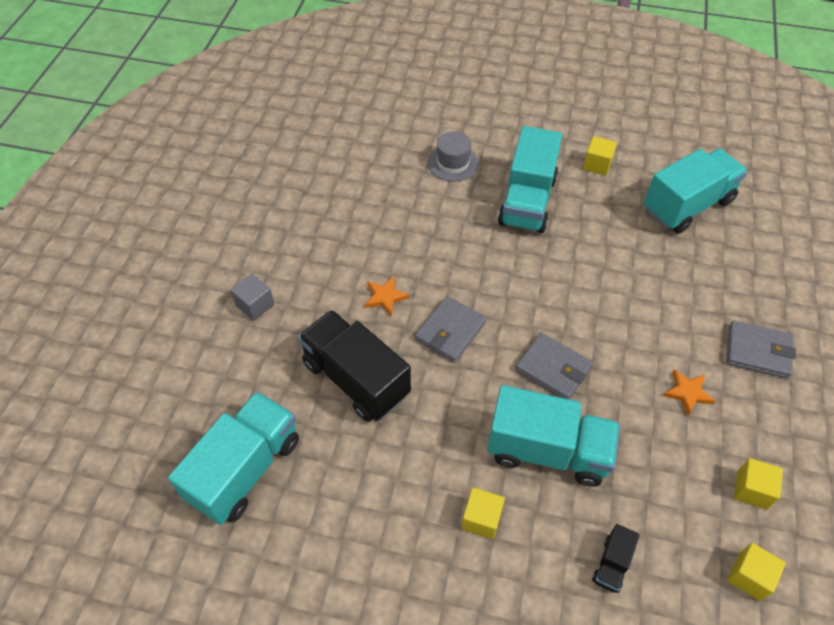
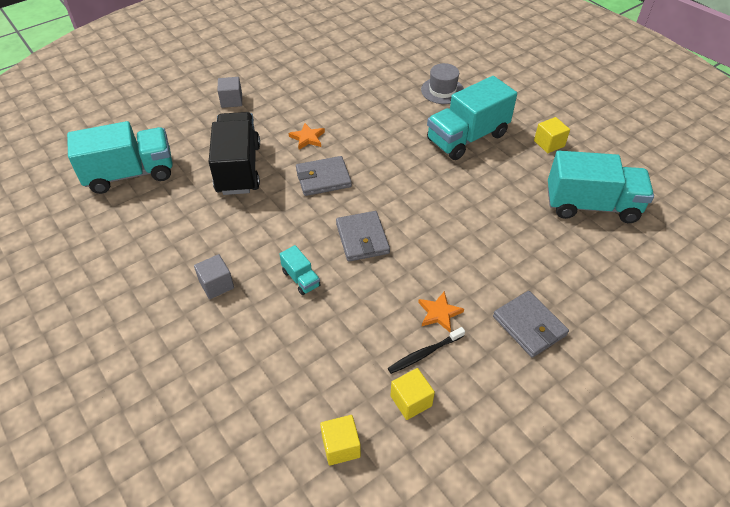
camera: 40 degrees right, 5 degrees down
(481, 519) = (216, 285): yellow cube -> grey cube
(547, 450) = (301, 279): turquoise truck -> turquoise truck, size x0.44
(612, 564) = (260, 367): black truck -> none
(716, 439) = (425, 353): none -> black toothbrush

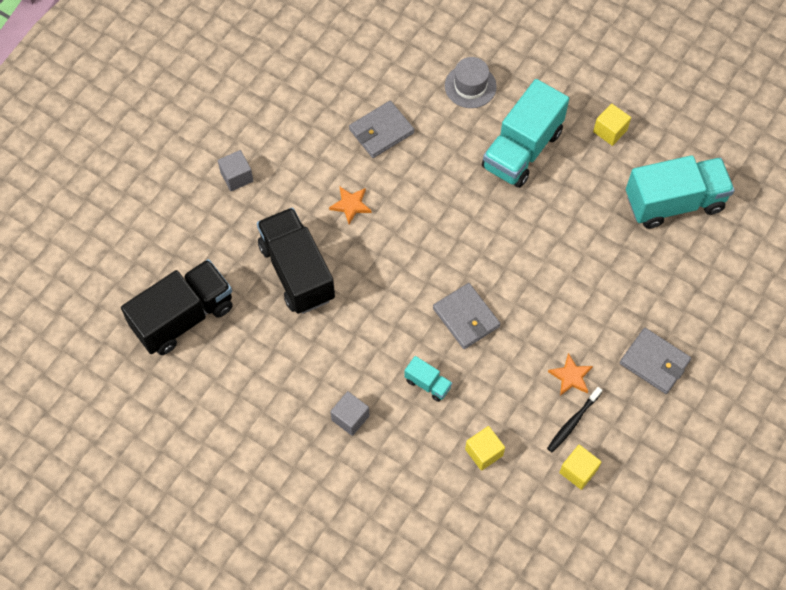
camera: 20 degrees left, 15 degrees up
(130, 174) = (183, 317): turquoise truck -> black truck
(323, 178) = (393, 255): grey wallet -> grey wallet (381, 131)
(341, 446) = (537, 531): yellow cube -> yellow cube (484, 452)

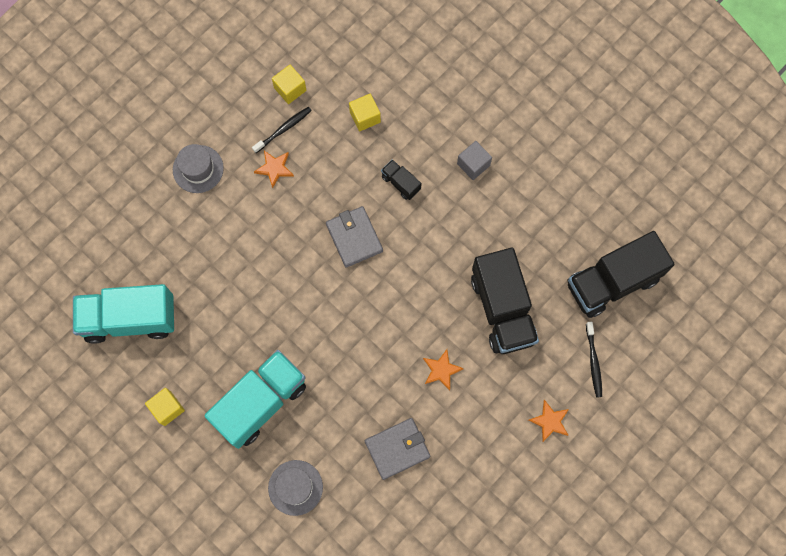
camera: 170 degrees left, 10 degrees up
(197, 237) = (593, 361): none -> black toothbrush
(237, 177) = (550, 421): grey cube -> orange star
(428, 383) = (400, 183): turquoise truck -> black truck
(654, 362) = (198, 169): grey wallet -> grey hat

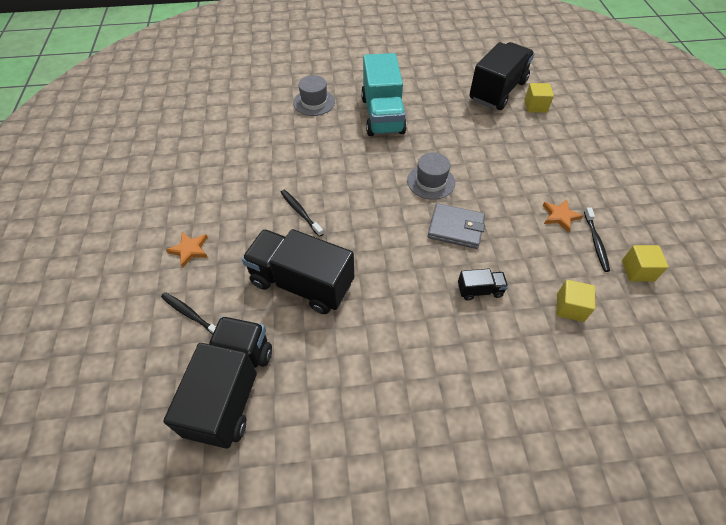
camera: 130 degrees right, 20 degrees down
(130, 319) = (497, 91): turquoise truck -> black truck
(167, 408) = (422, 79): yellow cube -> yellow cube (535, 106)
(198, 169) = (592, 174): grey hat -> grey hat (431, 181)
(397, 449) = (279, 157): grey wallet -> none
(441, 370) = (300, 212): orange star -> black toothbrush
(473, 164) = (453, 361): grey cube -> none

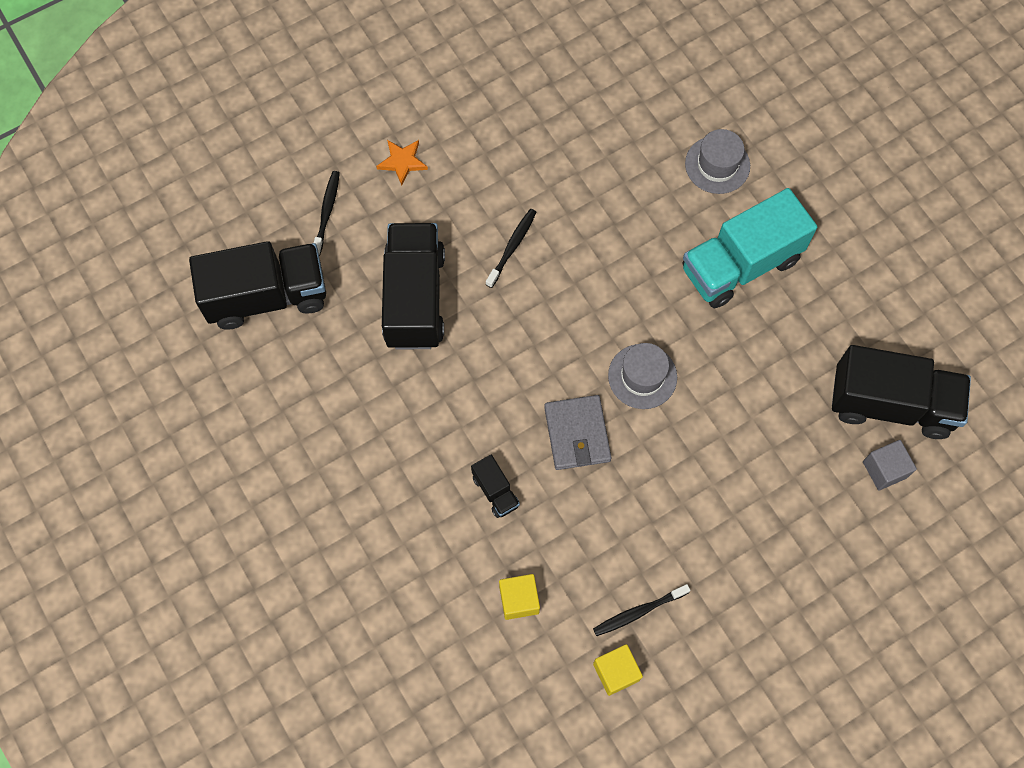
camera: 65 degrees right, 15 degrees up
(535, 106) = (884, 469): yellow cube -> grey cube
(560, 216) = (663, 557): orange star -> none

